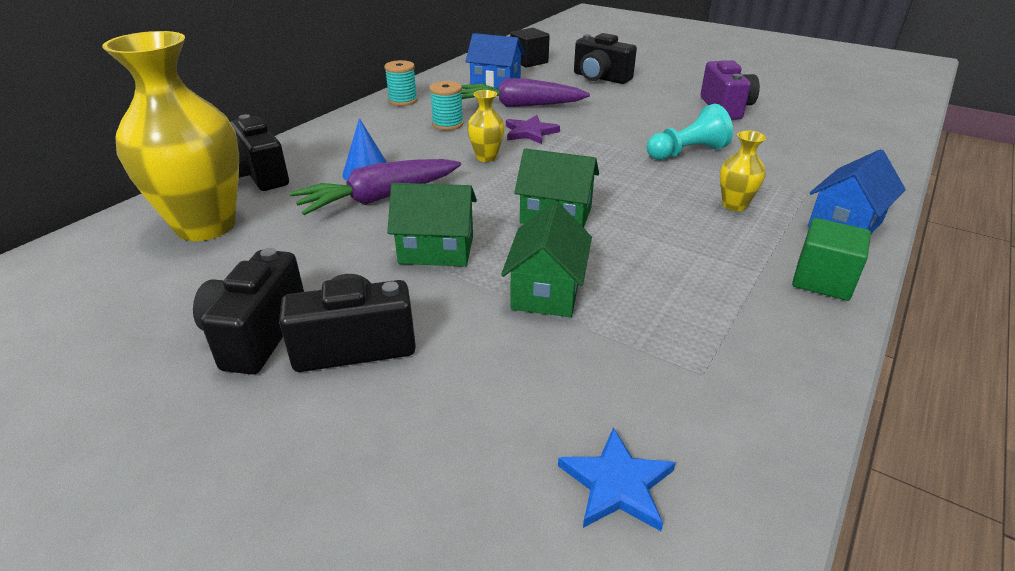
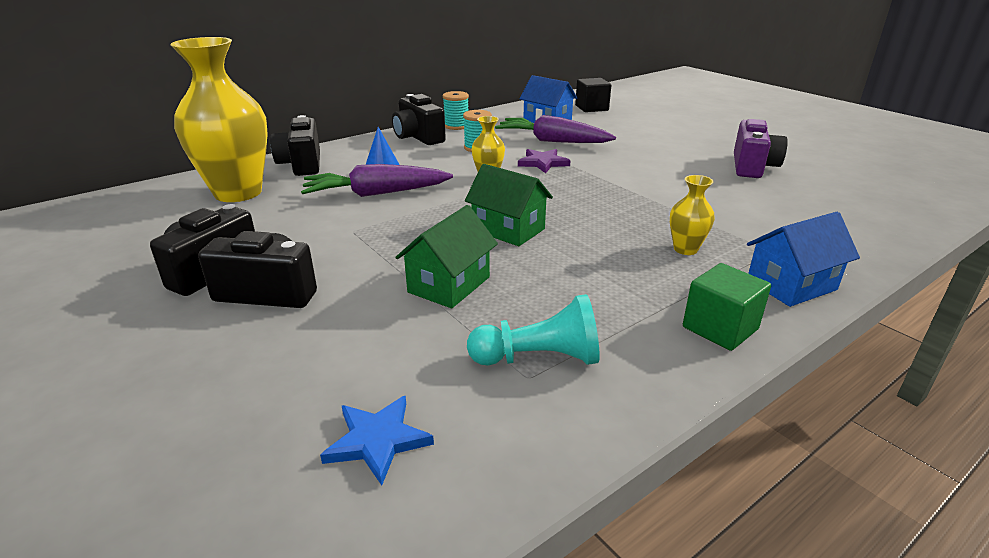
camera: 20 degrees right, 5 degrees down
(436, 250) = (387, 238): green house -> none
(600, 78) = (647, 128): black camera -> black camera (418, 137)
(686, 152) = (677, 198): turquoise pawn -> turquoise pawn (539, 358)

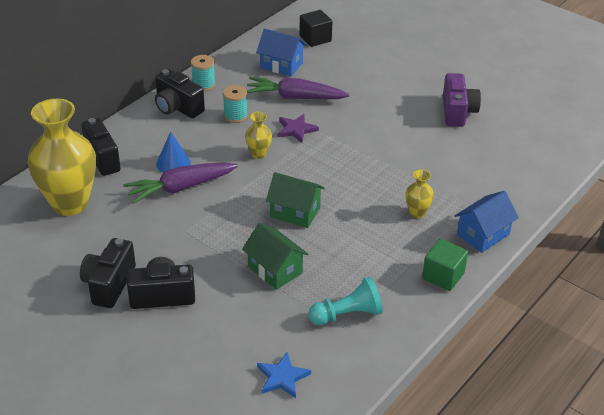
camera: 15 degrees left, 10 degrees up
(449, 285) = (275, 269): green house -> green house turned 60 degrees counterclockwise

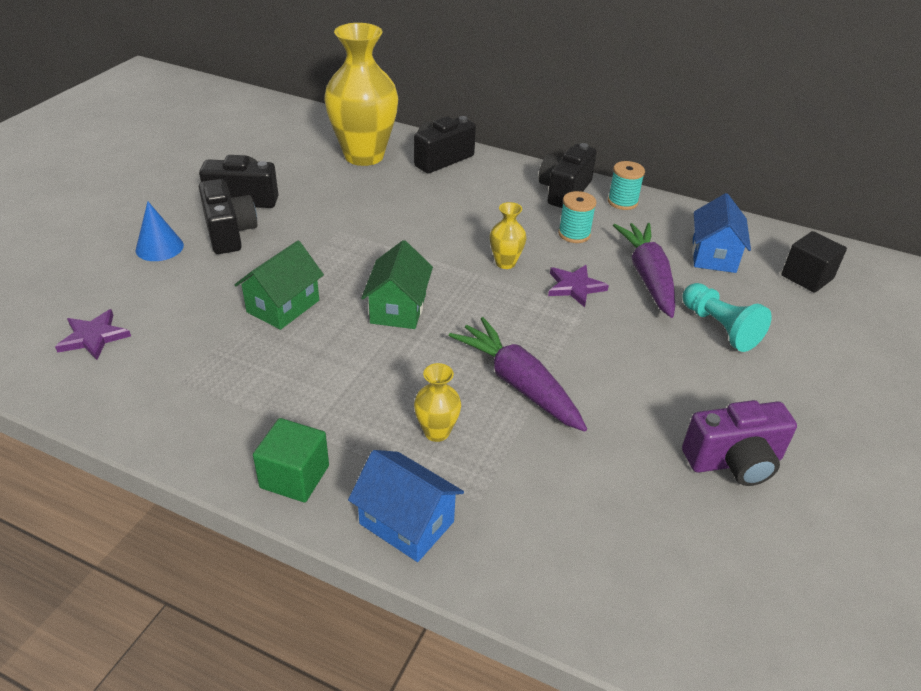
camera: 75 degrees right, 0 degrees up
(173, 163) = (457, 204): blue cone -> blue cone (159, 247)
(180, 188) = (414, 216): purple carrot -> purple carrot (518, 383)
(282, 377) = (93, 337): blue star -> purple star
(347, 314) = (204, 380): turquoise pawn -> turquoise pawn (719, 328)

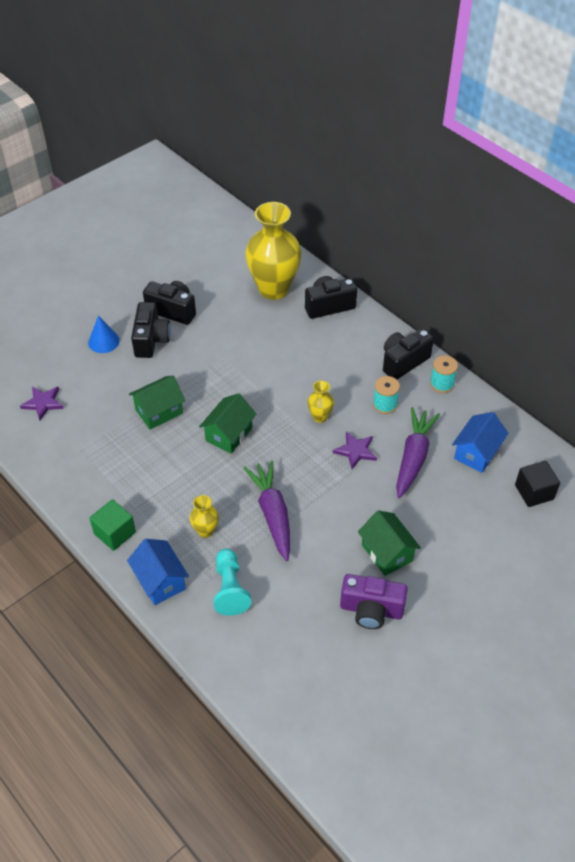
camera: 25 degrees right, 10 degrees up
(699, 386) = (387, 552): none -> green house
(719, 328) = (434, 514): turquoise pawn -> turquoise pawn (230, 589)

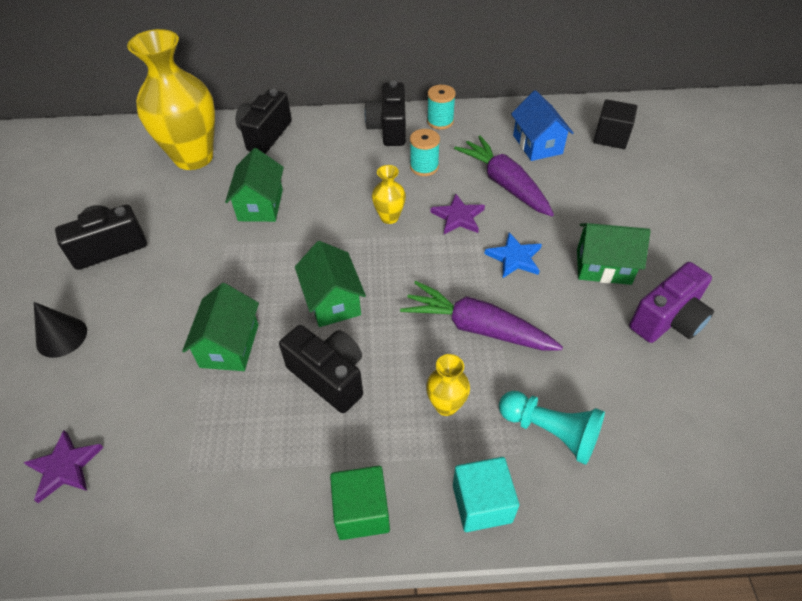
camera: 50 degrees left, 0 degrees up
(103, 341) = (61, 337): blue cone -> black cone
(151, 340) = (122, 290): black camera -> black camera (329, 377)
(160, 581) = (482, 503): blue house -> turquoise cube
(267, 349) = (260, 205): none -> green house
(348, 501) = (514, 258): none -> blue star

